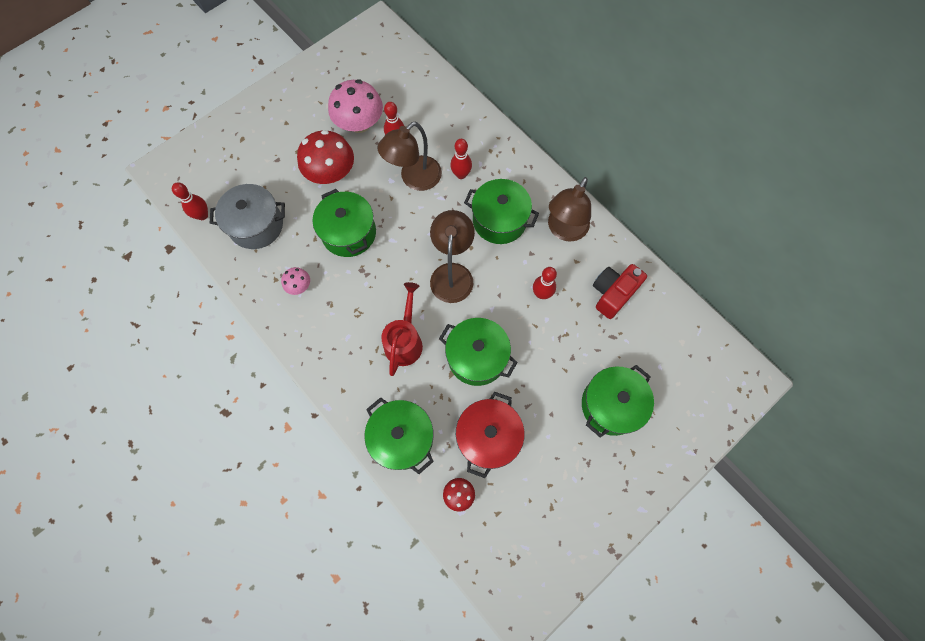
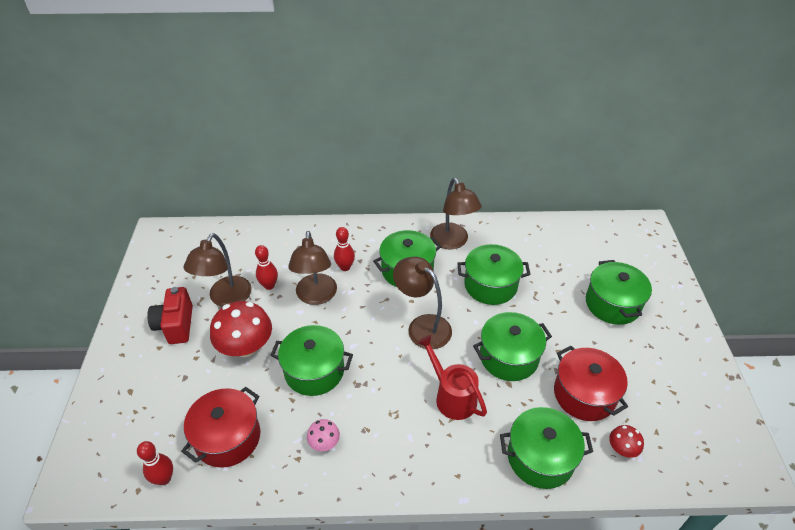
camera: 50 degrees left, 25 degrees down
(256, 225) = (228, 437): grey pot -> red pot
(359, 124) = (226, 298): pink mushroom -> brown lamp
(541, 293) = (490, 285): red bowling pin -> green pot
(612, 294) = (526, 249): red camera -> red camera (176, 325)

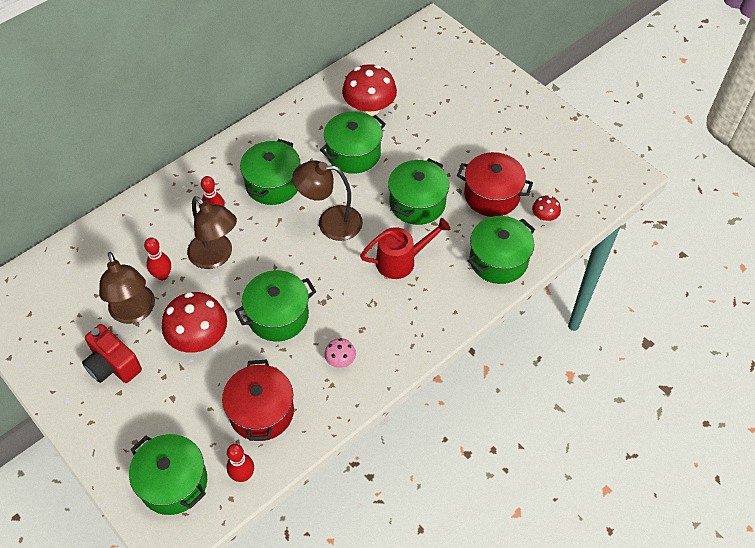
camera: 40 degrees left, 10 degrees up
(451, 396) = (401, 261): red watering can -> red watering can turned 150 degrees clockwise
(452, 242) = (288, 134): brown lamp -> none
(535, 259) = (369, 108): none -> red mushroom
(612, 304) = (457, 111): green pot -> green pot (173, 482)

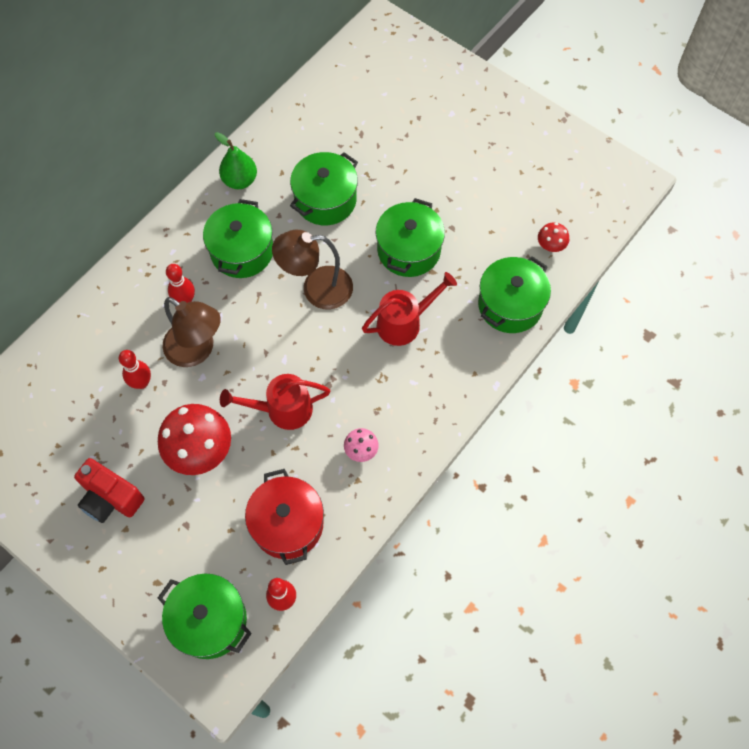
camera: 10 degrees left, 10 degrees up
(134, 312) = (120, 432): brown lamp -> none
(278, 316) = (282, 410): green pot -> red watering can
(284, 128) = (240, 180): none -> green pear
(369, 108) = (332, 140): red mushroom -> none
(492, 195) = (489, 228): red pot -> none

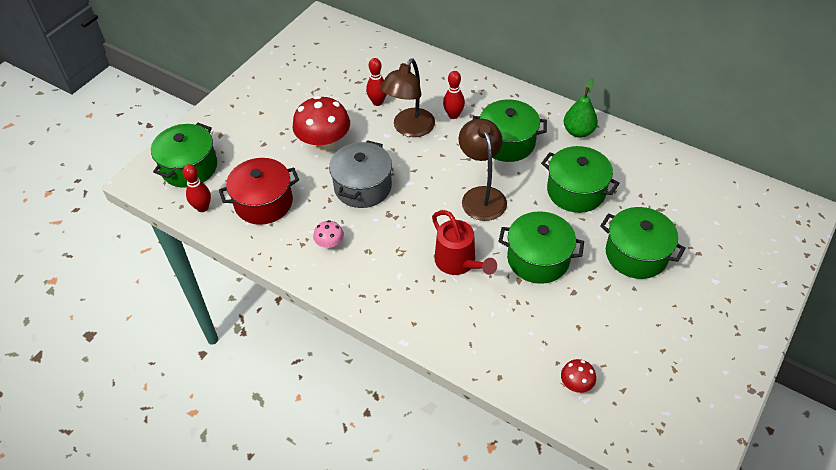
camera: 85 degrees right, 15 degrees down
(111, 498) = (284, 101): red camera -> none
(282, 410) = (362, 187): red watering can -> grey pot
(510, 305) = (495, 349): green pot -> green pot (636, 254)

